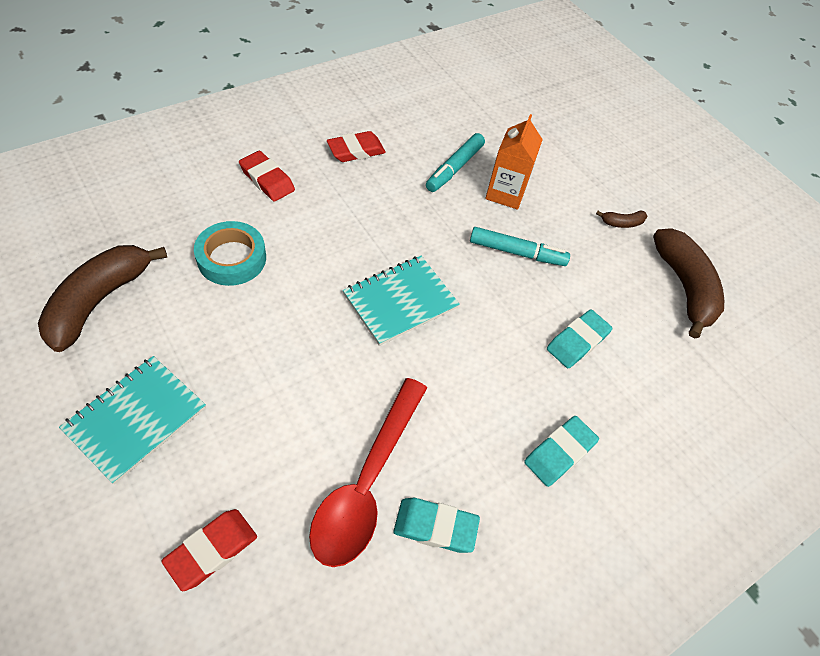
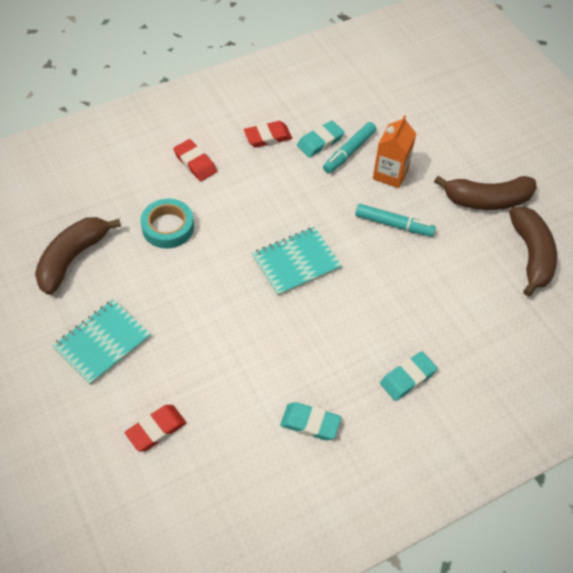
camera: 10 degrees right, 0 degrees up
(366, 483) = (263, 392): red spoon -> none
(577, 341) = (434, 297): turquoise eraser -> turquoise eraser (320, 142)
(622, 223) = (487, 200): brown banana -> brown banana, size x2.31

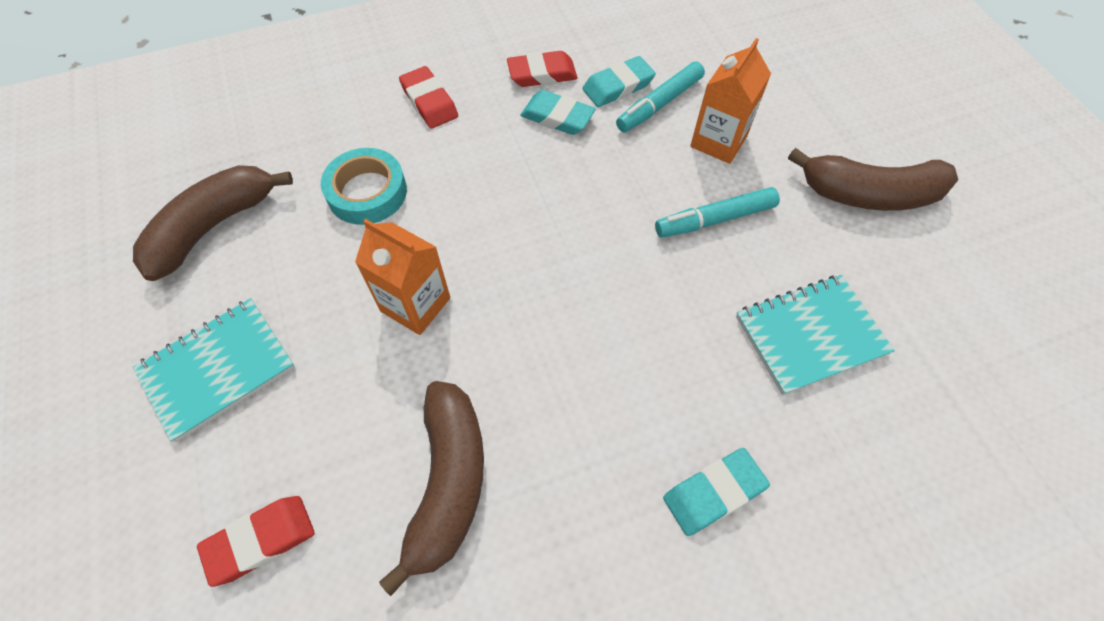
camera: 10 degrees right, 5 degrees up
(215, 293) = (415, 304): none -> orange carton
(296, 263) = (552, 266): turquoise notebook -> turquoise notebook (810, 335)
(310, 423) = (529, 562): turquoise eraser -> turquoise eraser (557, 117)
(393, 224) = (715, 219): turquoise marker -> turquoise marker turned 135 degrees clockwise
(531, 255) = (941, 290): brown banana -> brown banana (448, 482)

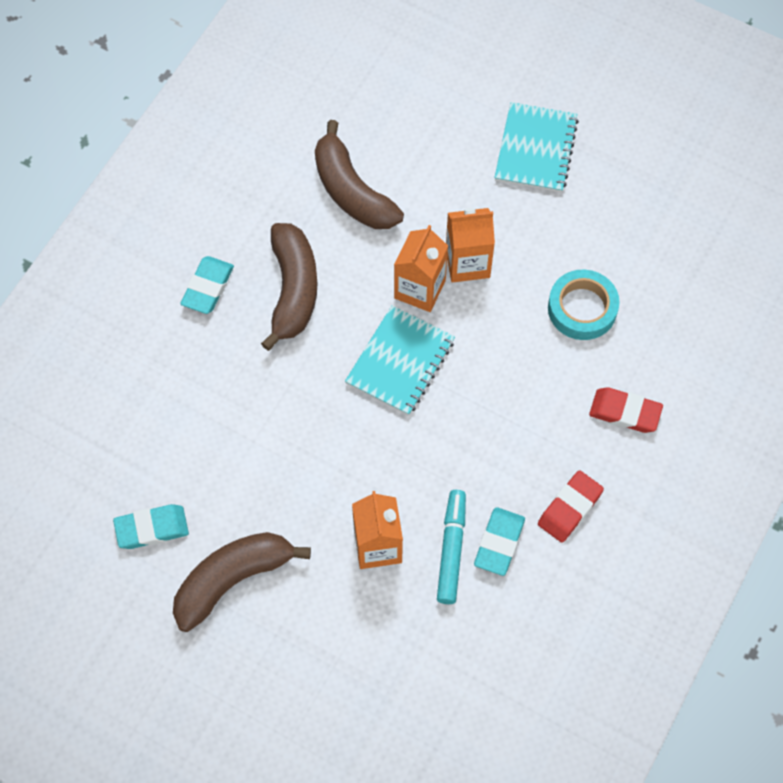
camera: 140 degrees right, 5 degrees up
(213, 227) = (647, 213): brown banana -> brown banana (293, 290)
(260, 541) = (417, 104): red eraser -> none
(486, 314) = (420, 289): none -> orange carton
(557, 117) = (517, 473): turquoise eraser -> turquoise eraser (152, 528)
(715, 219) = (329, 469): turquoise marker -> none
(810, 335) = (209, 425): turquoise notebook -> turquoise notebook (400, 362)

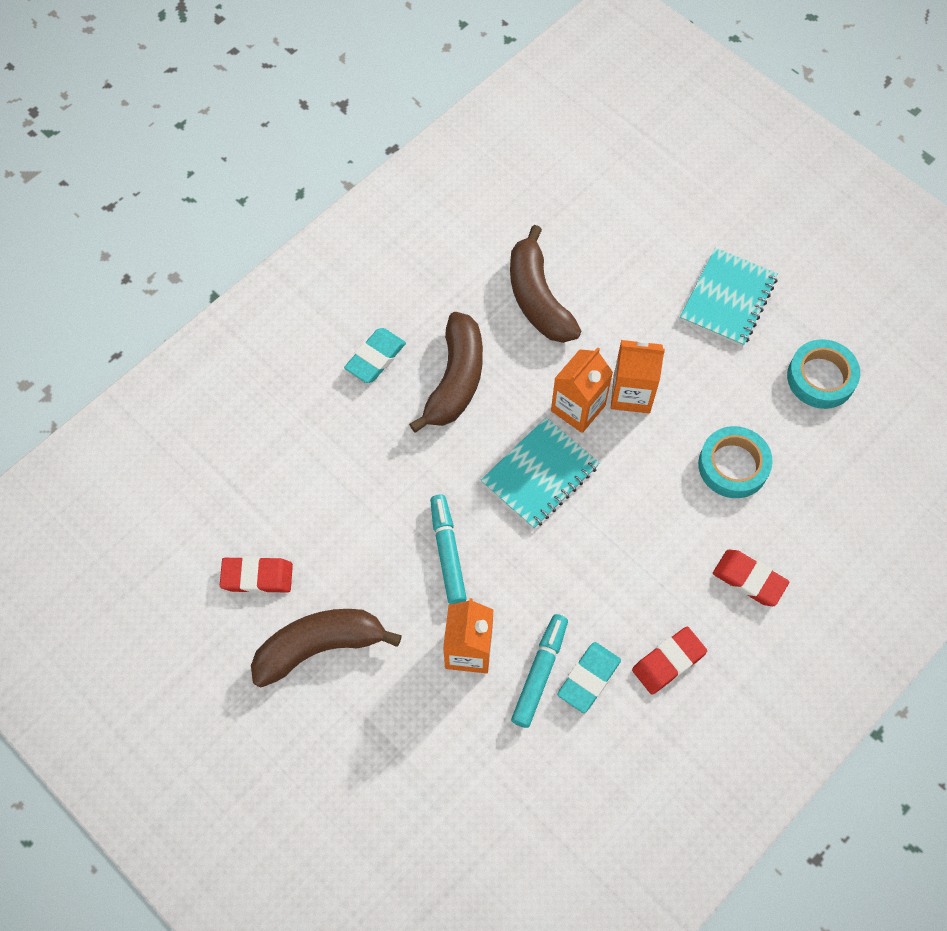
camera: 15 degrees right, 0 degrees up
(152, 528) = (257, 577): turquoise eraser -> red eraser
(332, 459) = (447, 553): none -> turquoise marker
(643, 205) = (821, 378): none -> turquoise tape

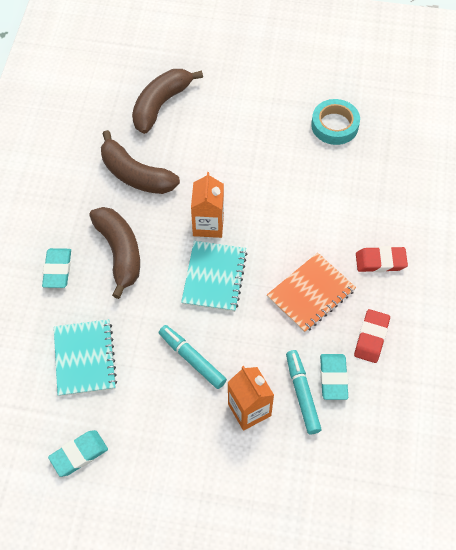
camera: 35 degrees left, 5 degrees down
(257, 577) = (79, 454): red eraser -> turquoise eraser
(319, 647) = (153, 471): brown banana -> brown banana (160, 105)
(631, 394) = (234, 197): orange carton -> none
(636, 564) = (311, 293): none -> orange notebook
(728, 299) = (249, 111): turquoise notebook -> turquoise notebook (84, 358)
(733, 465) = (323, 203): turquoise tape -> none

